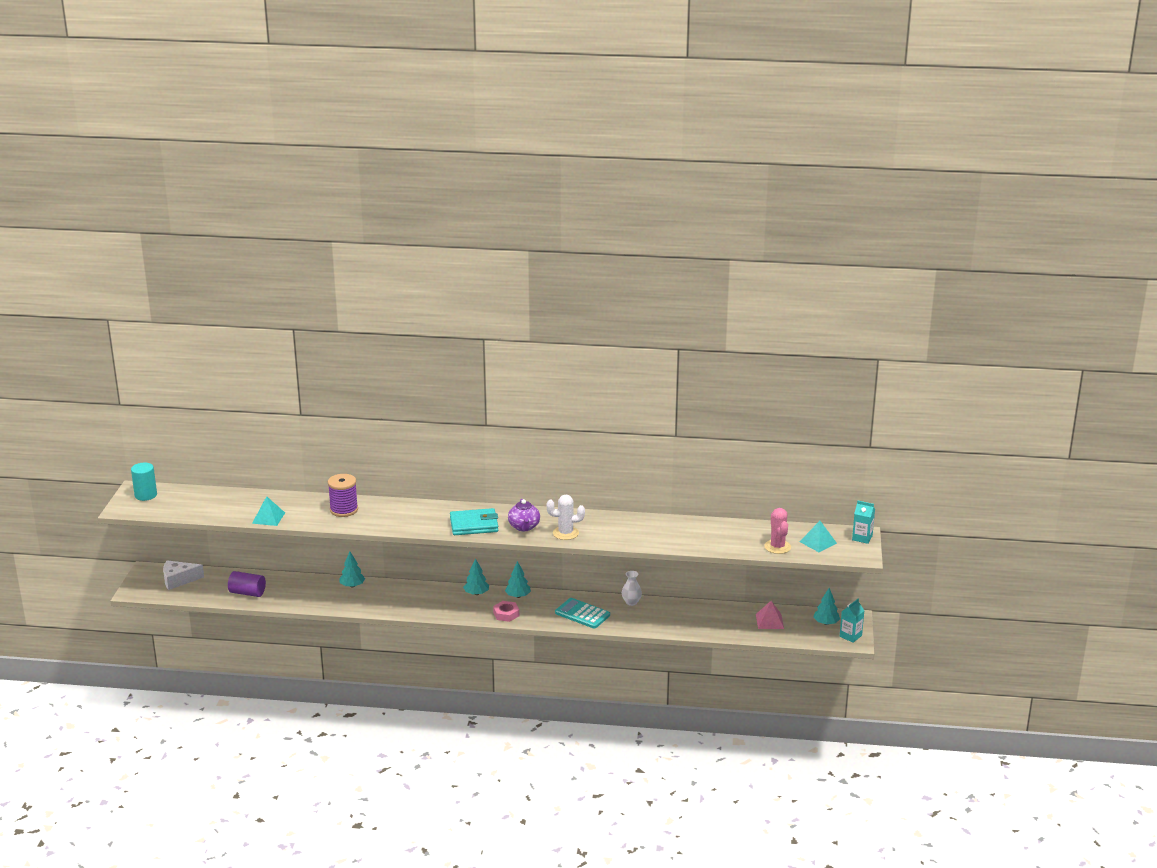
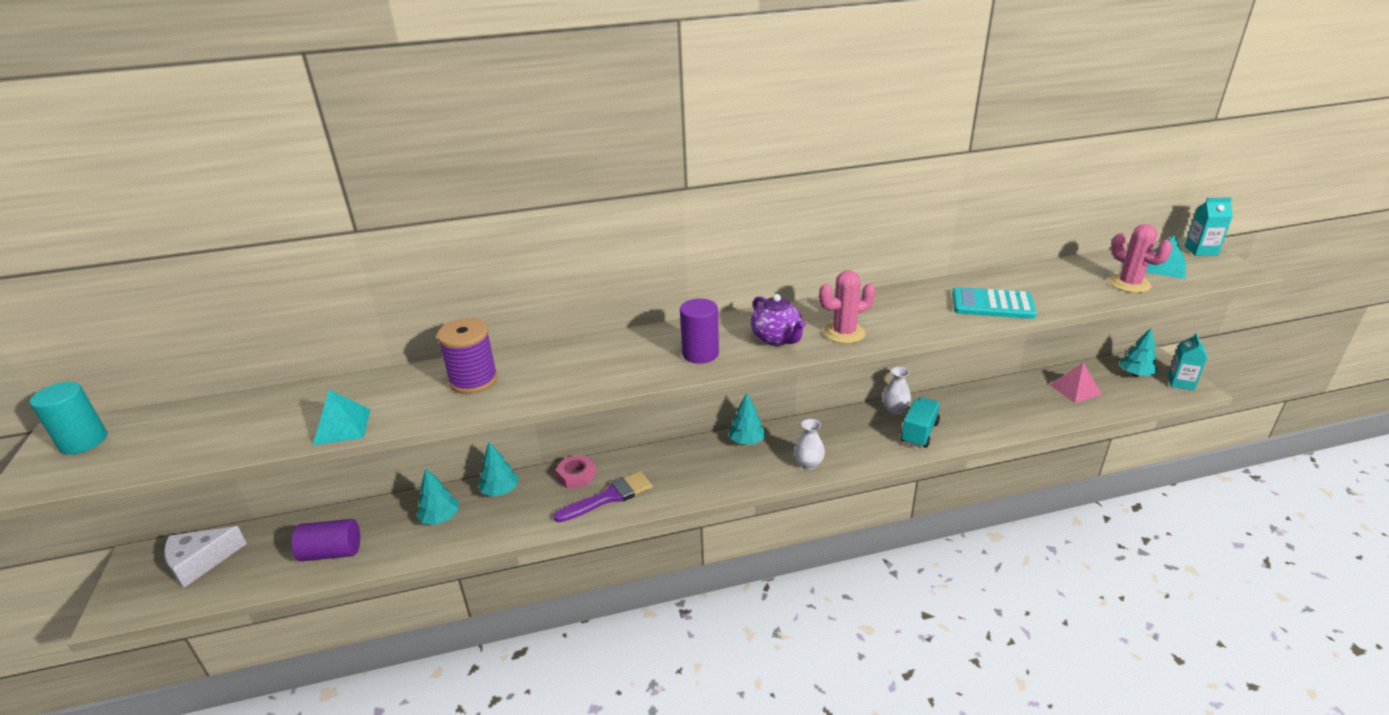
camera: 20 degrees left, 5 degrees up
(413, 604) = (609, 497): none -> purple brush
(474, 525) = (700, 354): turquoise wallet -> purple cylinder
(476, 593) = (688, 453): turquoise tree -> turquoise tree (440, 518)
(506, 614) = (752, 473): pink nut -> pink nut (576, 475)
(545, 618) = (808, 464): none -> white vase
(565, 533) = (844, 333): white cactus -> pink cactus
(582, 614) = (851, 444): turquoise calculator -> turquoise calculator (992, 304)
(632, 619) = (919, 432): none -> turquoise truck

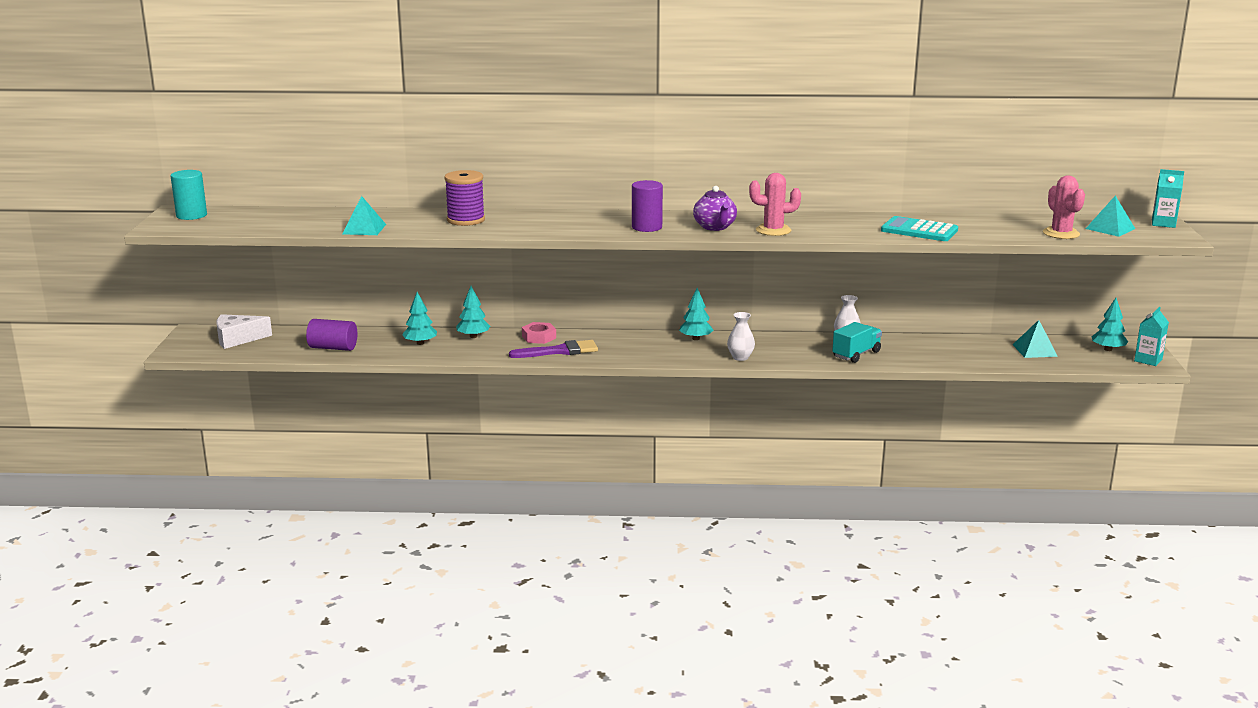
camera: 15 degrees right, 10 degrees down
(1075, 389) = (1034, 350): pink pyramid -> turquoise pyramid

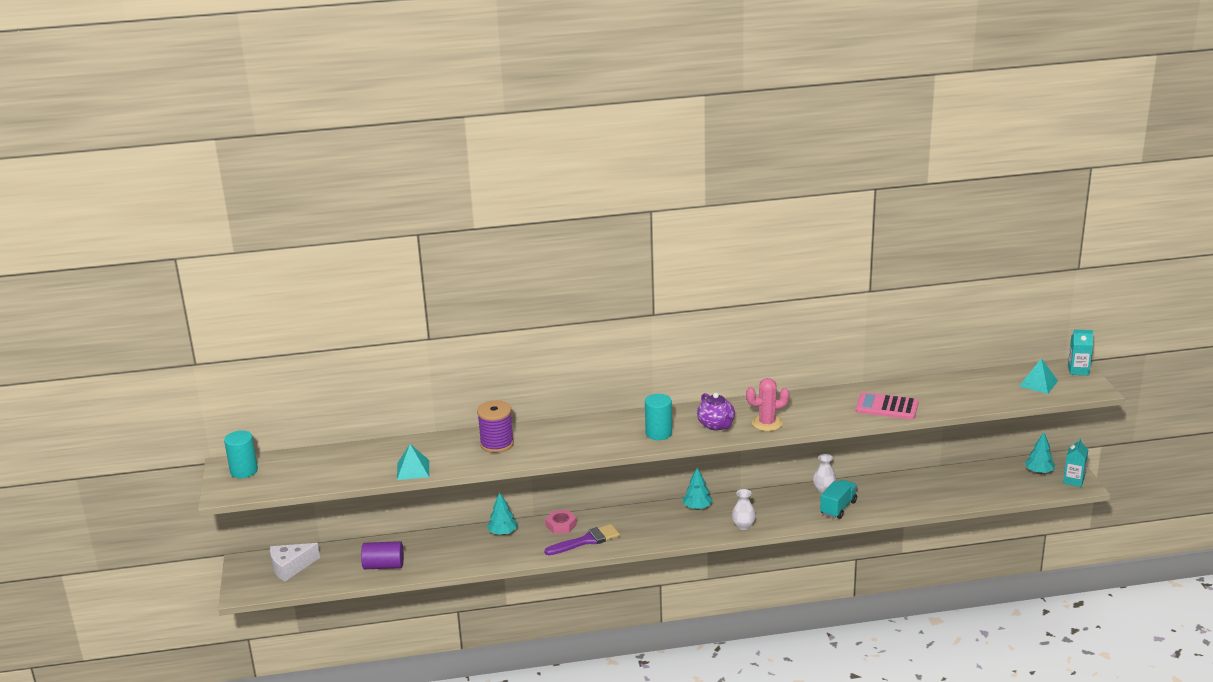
camera: 10 degrees left, 5 degrees up
(420, 343) = (459, 548): turquoise tree -> none
(647, 227) = (658, 433): purple cylinder -> turquoise cylinder
(919, 230) = (887, 407): turquoise calculator -> pink calculator
(1034, 350) = (981, 481): turquoise pyramid -> none
(1061, 233) = (1001, 396): pink cactus -> none

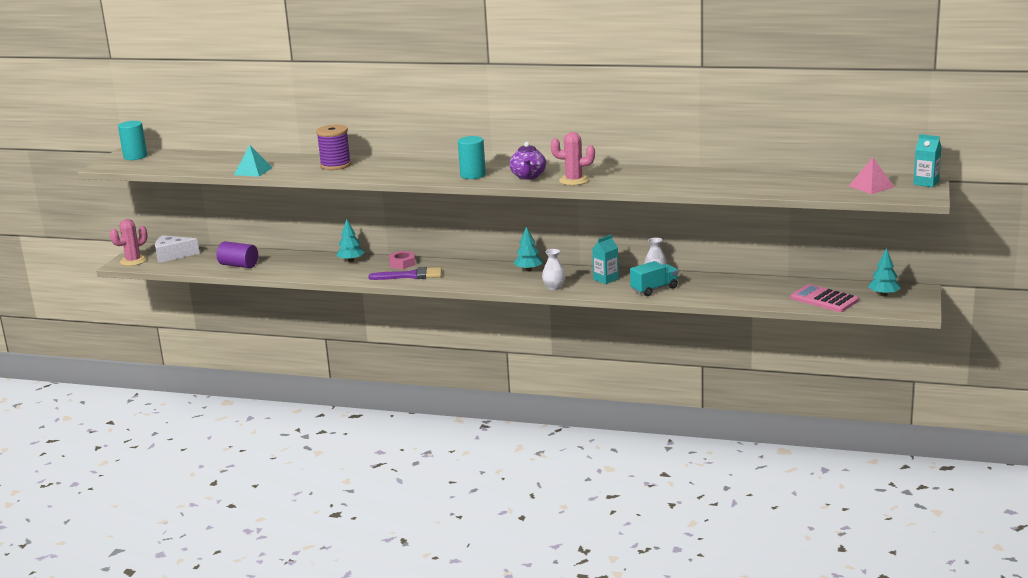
camera: 25 degrees right, 5 degrees down
(251, 585) = (133, 261): none -> pink cactus
(887, 407) = (698, 184): pink calculator -> pink calculator (824, 299)
(1038, 383) = (871, 186): turquoise pyramid -> pink pyramid
(1073, 480) = (913, 306): turquoise carton -> turquoise carton (606, 279)

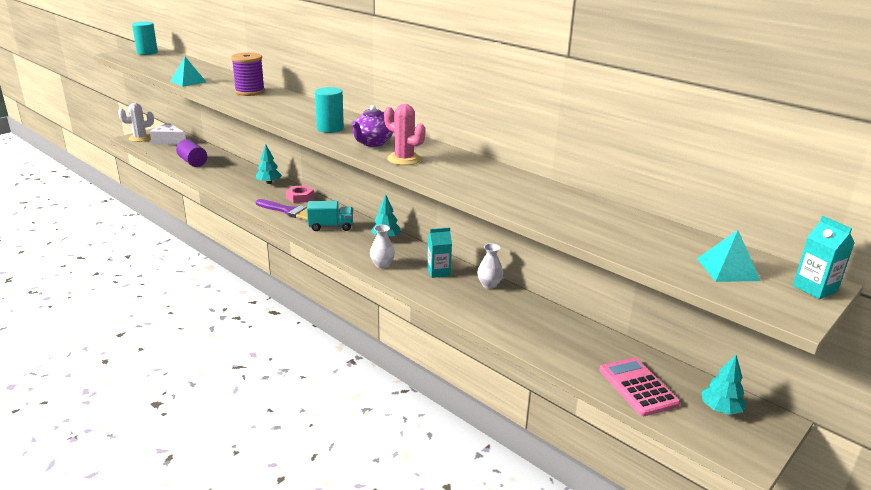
camera: 25 degrees right, 5 degrees up
(133, 261) = (140, 138): pink cactus -> white cactus
(654, 289) = (469, 301): turquoise truck -> turquoise truck (331, 227)
(871, 186) = (727, 269): pink pyramid -> turquoise pyramid

